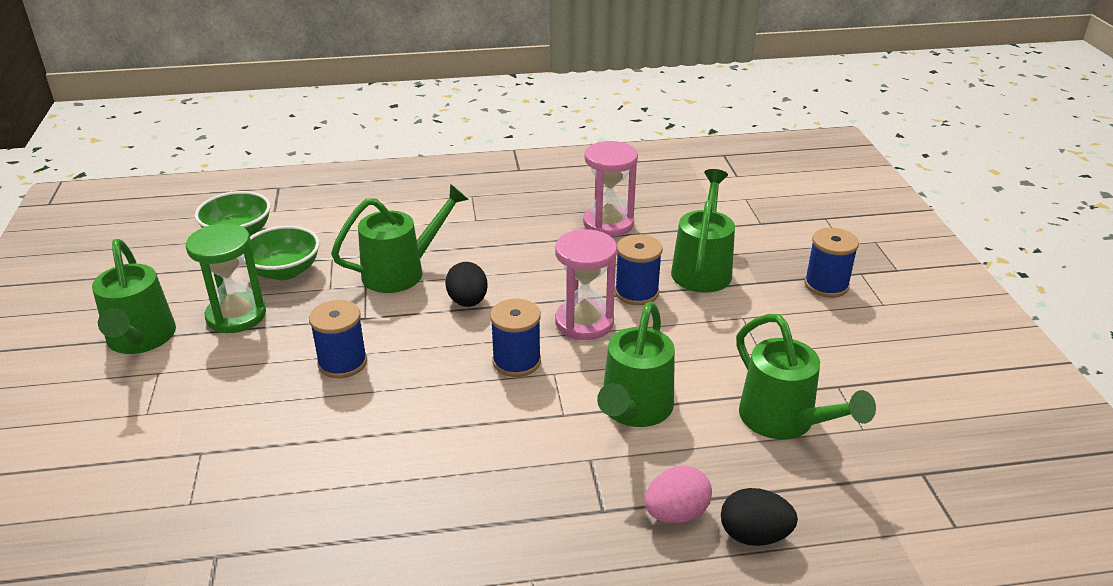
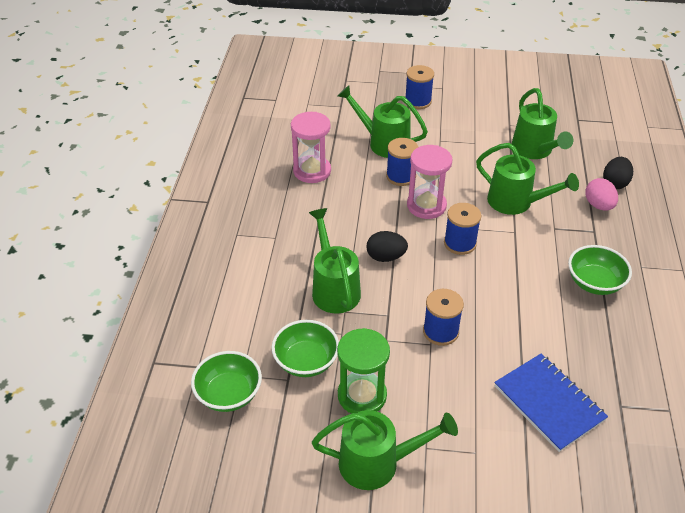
camera: 75 degrees left, 10 degrees up
(221, 475) = (549, 403): none -> blue notebook
(473, 515) = (594, 283): none -> green bowl
(784, 421) = (534, 151): green watering can -> green watering can turned 90 degrees clockwise

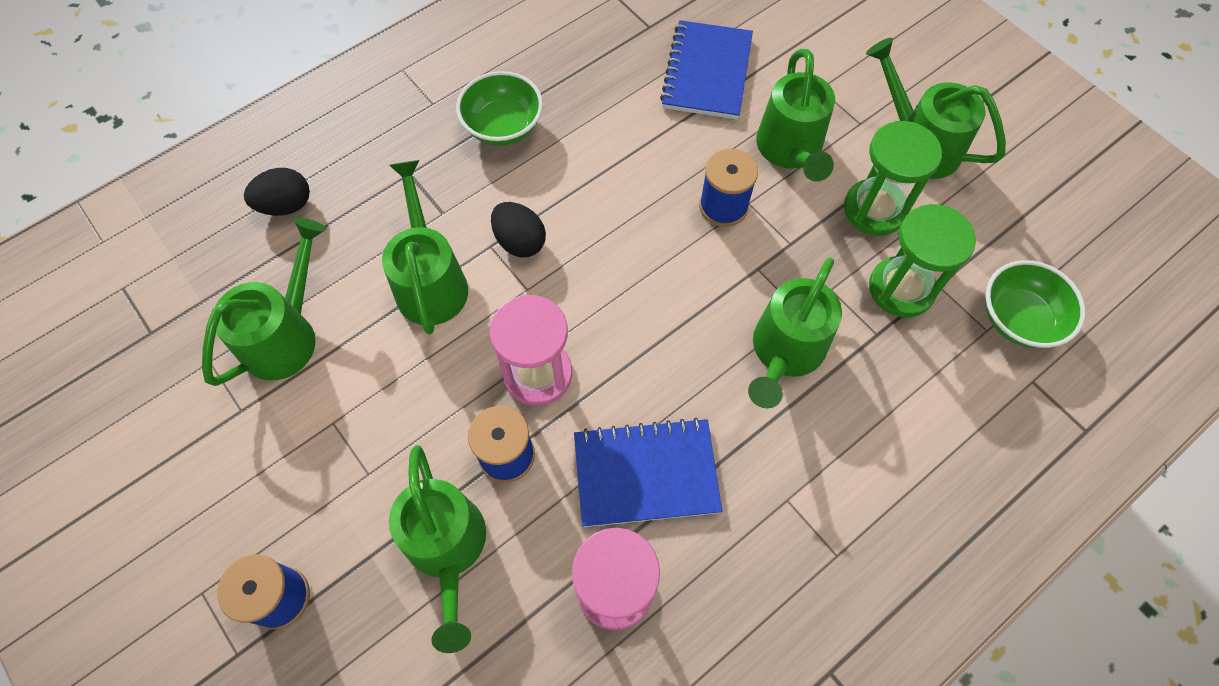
camera: 135 degrees left, 20 degrees up
(306, 361) = (901, 288): green bowl -> green hourglass
(341, 207) = (646, 474): none -> blue notebook
(386, 257) = (677, 342): black egg -> black egg (520, 241)
(444, 392) = (790, 151): none -> green watering can
(460, 243) = (570, 285): blue spool -> none
(598, 205) = (352, 196): pink egg -> none

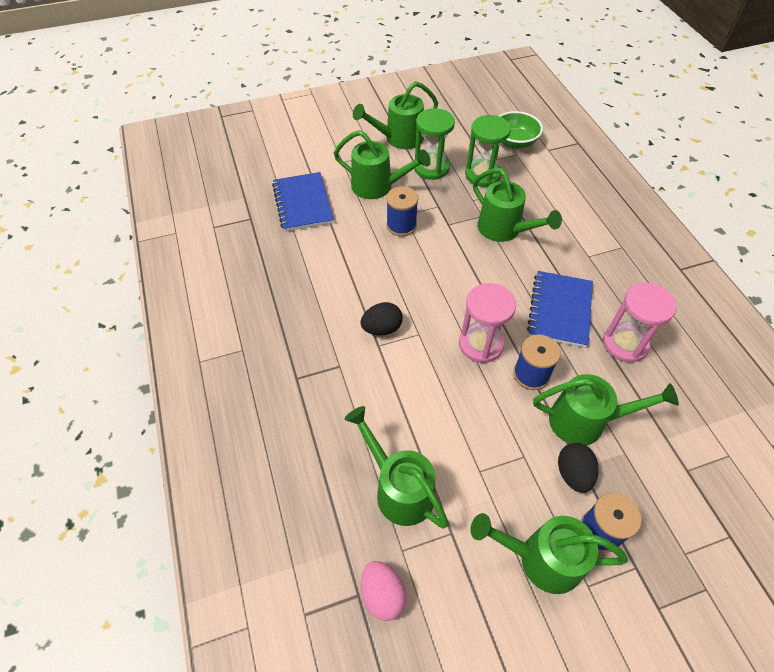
camera: 70 degrees left, 10 degrees down
(154, 357) = (382, 594): none -> pink egg
(286, 205) = (283, 467): black egg -> black egg (573, 474)
(430, 281) = (391, 386): green watering can -> green watering can (541, 558)
(503, 126) = (286, 314): green bowl -> none
(707, 72) = (303, 203): blue notebook -> blue notebook turned 45 degrees clockwise

